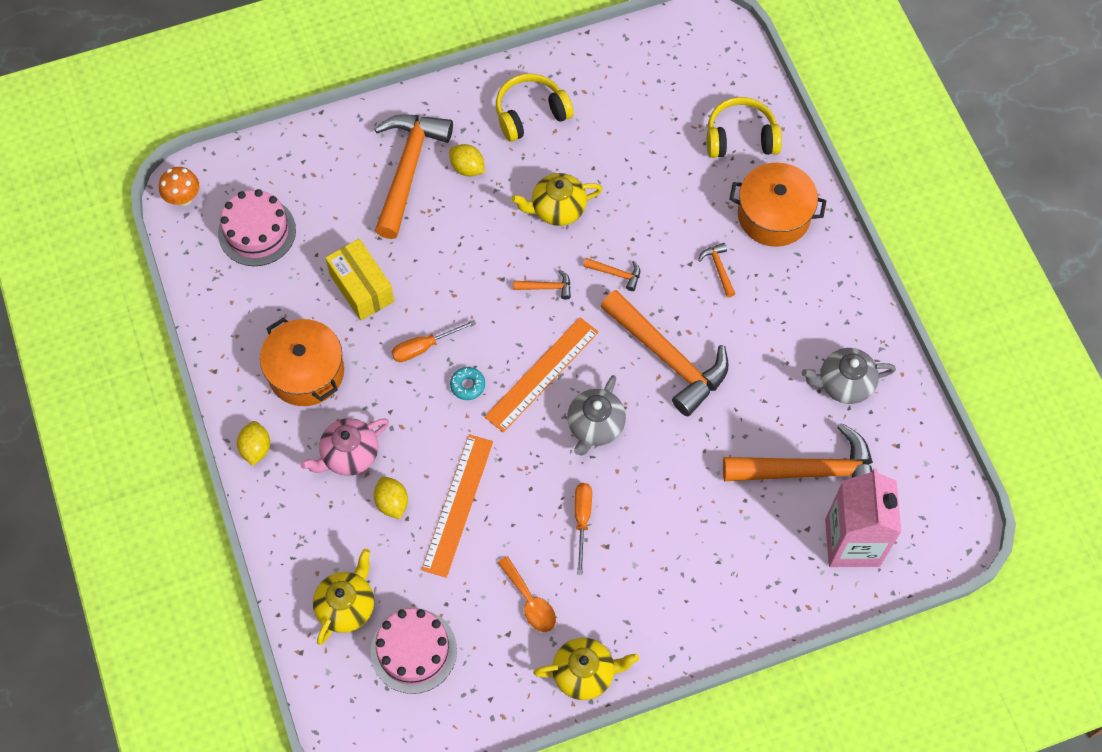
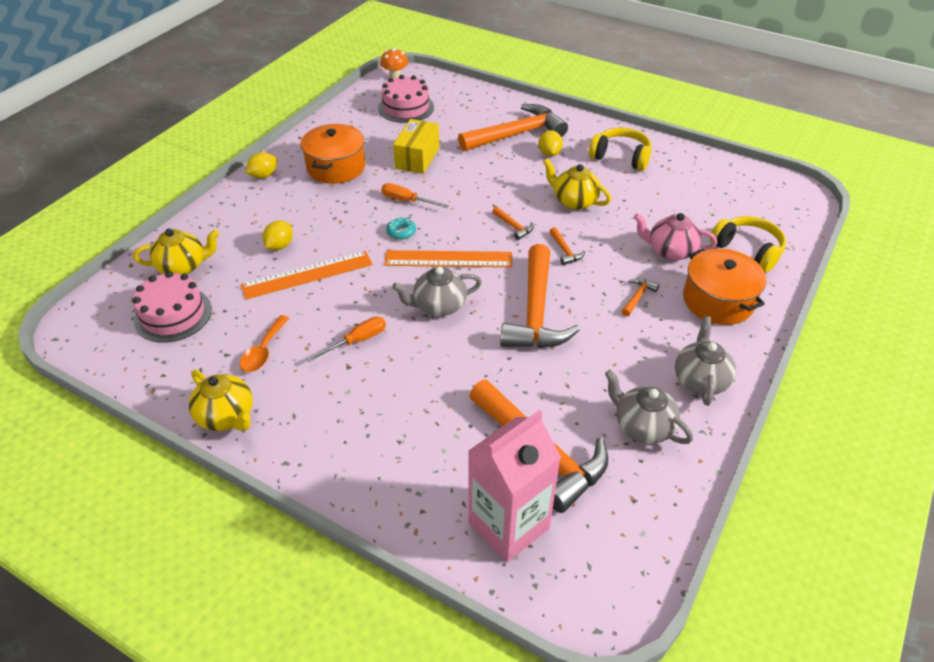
camera: 50 degrees right, 20 degrees down
(349, 455) = (296, 211): pink teapot -> pink teapot (670, 251)
(836, 305) = (700, 379): none -> grey teapot

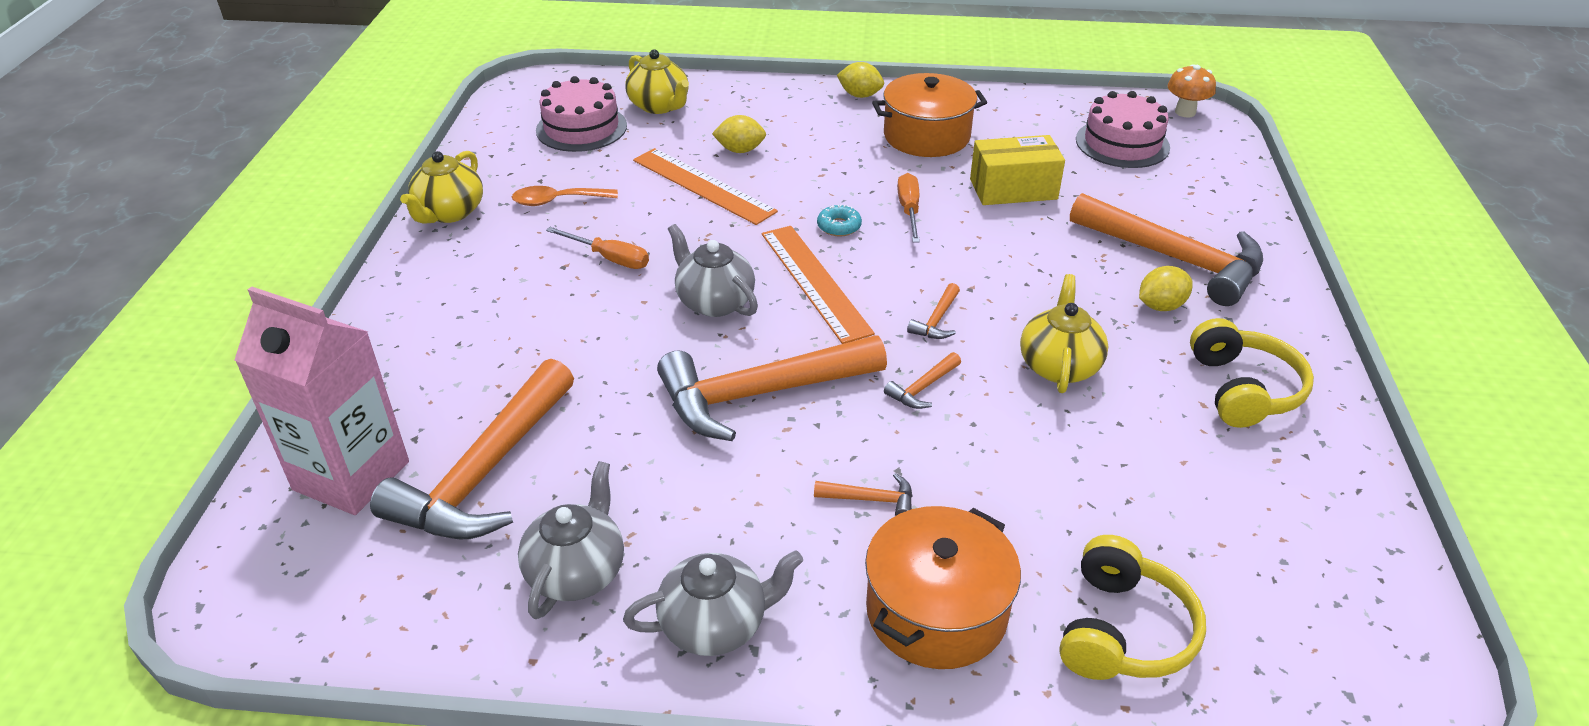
camera: 65 degrees right, 5 degrees down
(670, 251) = (1026, 515): pink teapot -> none

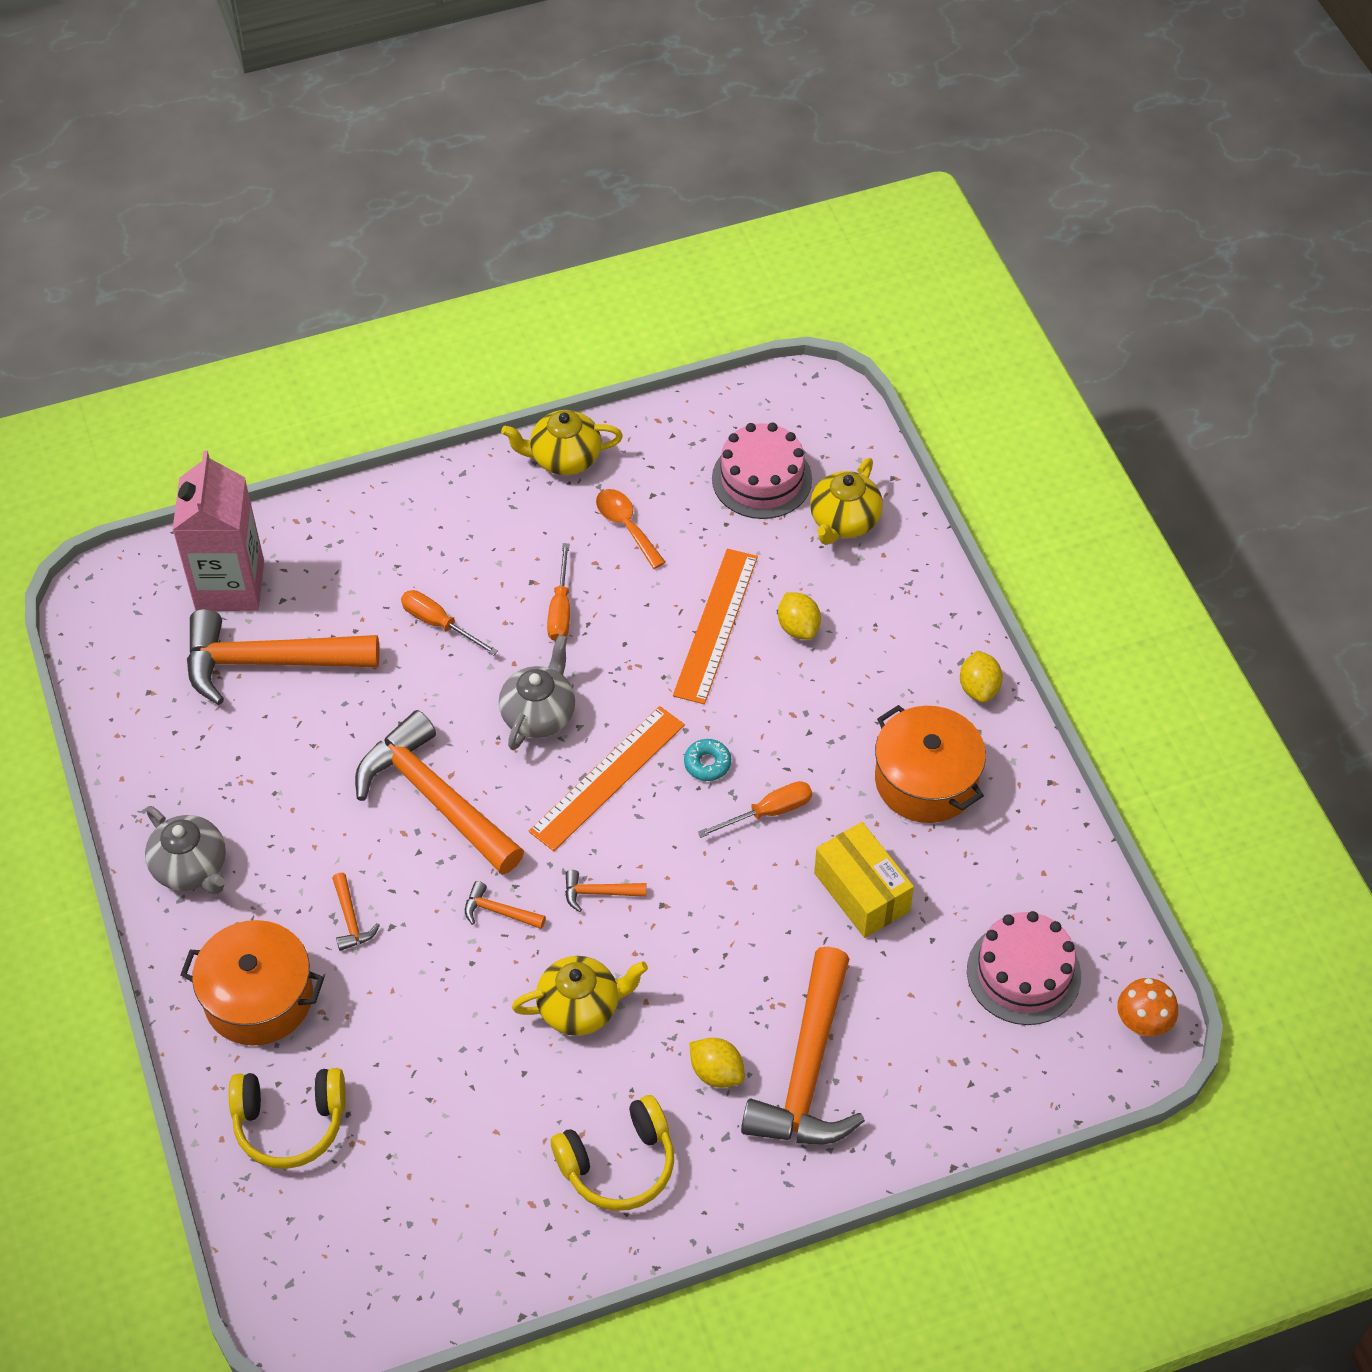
camera: 65 degrees right, 15 degrees up
(555, 335) = (439, 624): none -> orange screwdriver
(577, 571) = (202, 765): grey teapot -> none

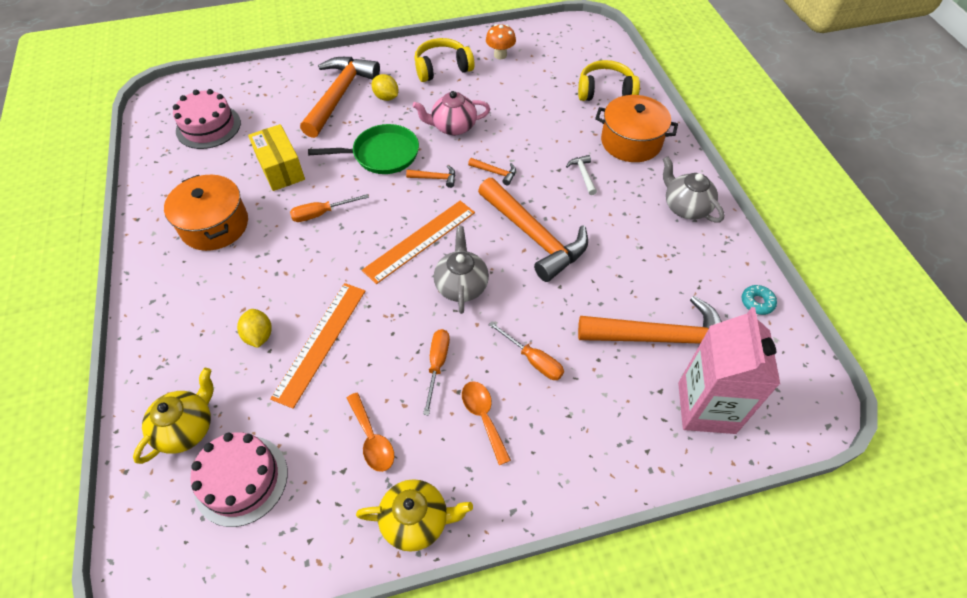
camera: 175 degrees left, 0 degrees up
(350, 919) = (583, 174): orange hammer -> white hammer
(499, 557) = (483, 417): none -> orange spoon
(539, 714) = (461, 285): grey teapot -> grey teapot turned 150 degrees clockwise
(581, 1007) = (453, 127): yellow teapot -> pink teapot
(697, 935) = (382, 154): none -> green pan
(707, 764) = (352, 245): turquoise donut -> turquoise donut (757, 302)
(979, 688) = (149, 281): yellow lemon -> none
(1142, 1024) = (159, 103): orange mushroom -> orange mushroom (500, 55)

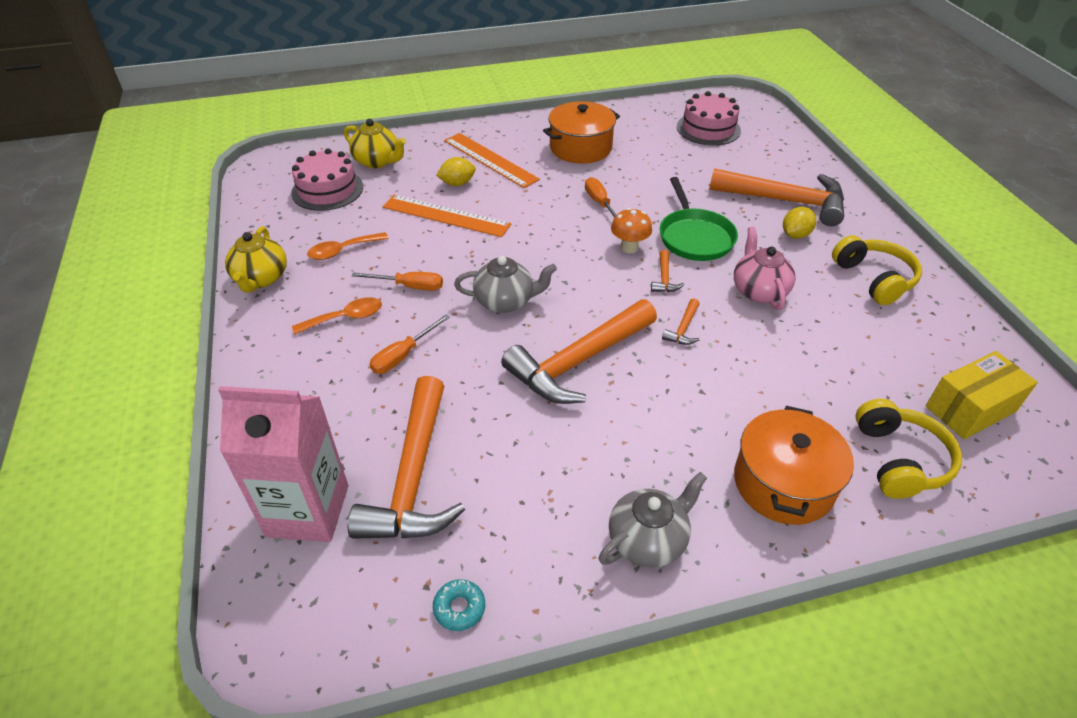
camera: 90 degrees right, 10 degrees down
(280, 168) = (659, 174): yellow box -> yellow box (970, 409)
(420, 241) = (567, 270): orange ruler -> orange ruler (490, 160)
(500, 55) = (933, 335): orange mushroom -> orange mushroom (629, 247)
(583, 174) = (697, 417): white hammer -> none

